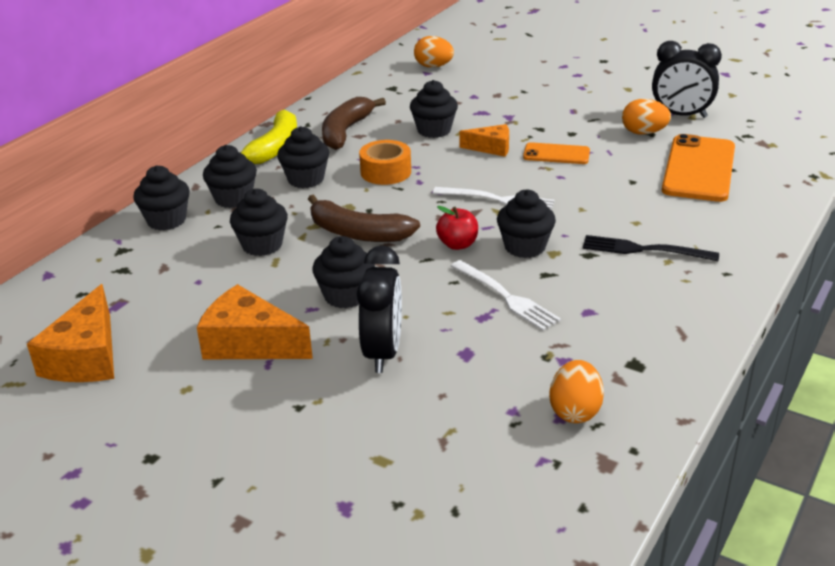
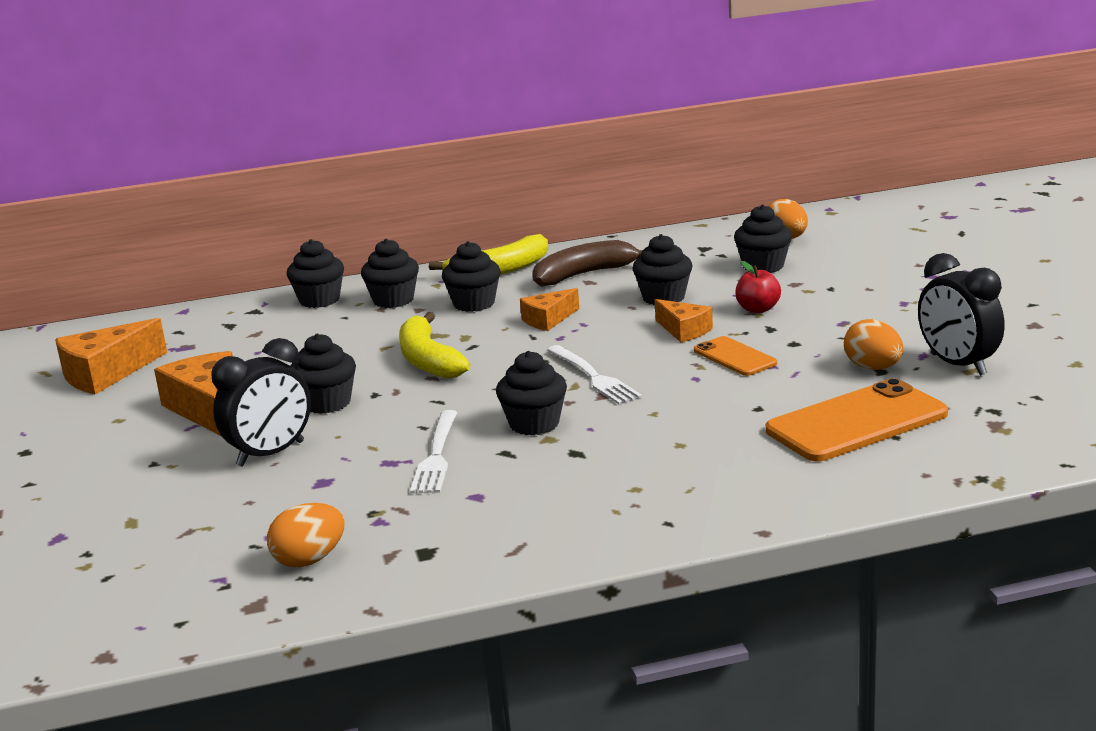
camera: 45 degrees right, 10 degrees down
(262, 245) = (345, 343): black cupcake -> black cupcake (763, 266)
(357, 233) = (428, 360): brown banana -> yellow banana
(386, 172) = (548, 320): orange tape -> orange cheese
(457, 244) = (484, 399): red apple -> red apple (758, 309)
(643, 250) = (633, 469): black fork -> none

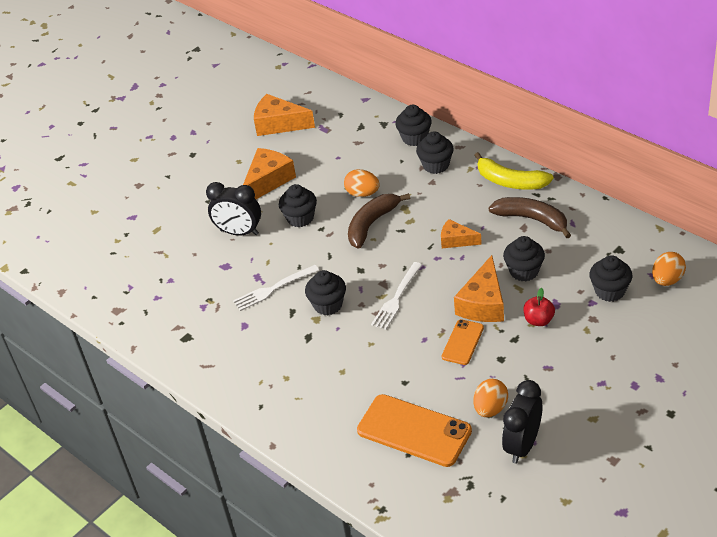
camera: 60 degrees right, 20 degrees up
(309, 560) = (159, 304): orange egg -> orange egg (362, 193)
(428, 360) = (371, 224): yellow banana -> brown banana
(474, 304) = (455, 199): black cupcake -> none
(684, 330) = (483, 303): orange cheese -> orange cheese, size x1.65

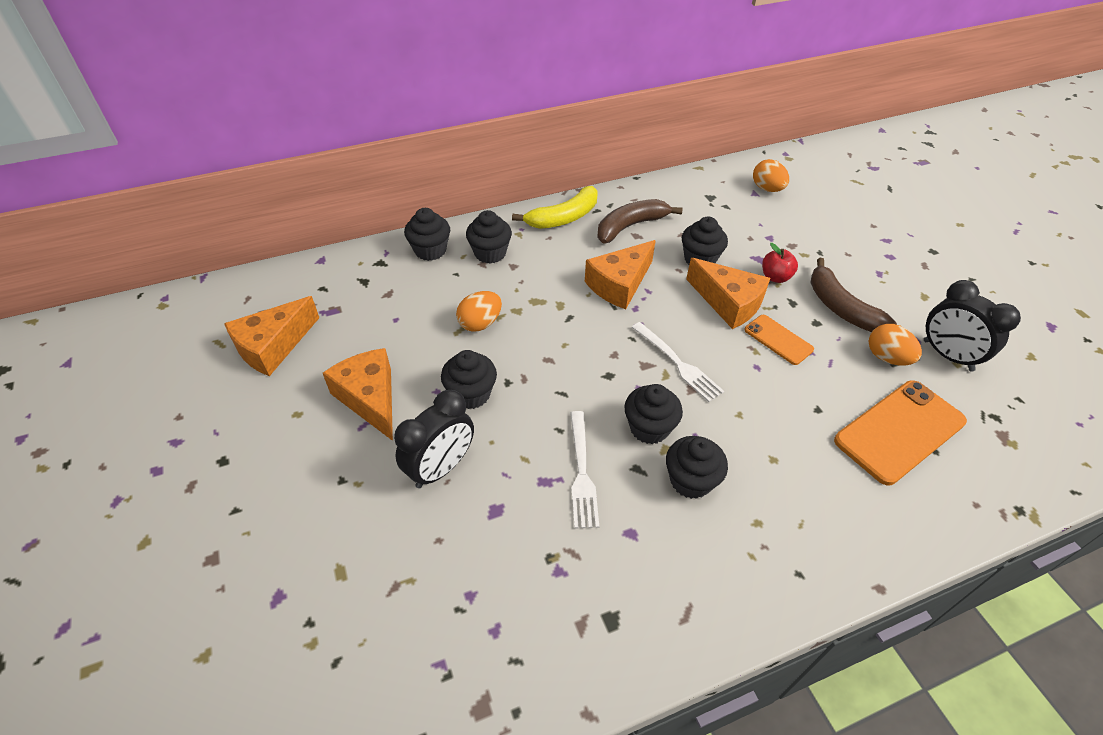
camera: 70 degrees left, 5 degrees up
(371, 224) = (539, 336): brown banana -> brown banana (840, 307)
(456, 240) = (619, 284): orange cheese -> orange cheese, size x1.65
(610, 291) = (761, 222): black cupcake -> black cupcake (690, 480)

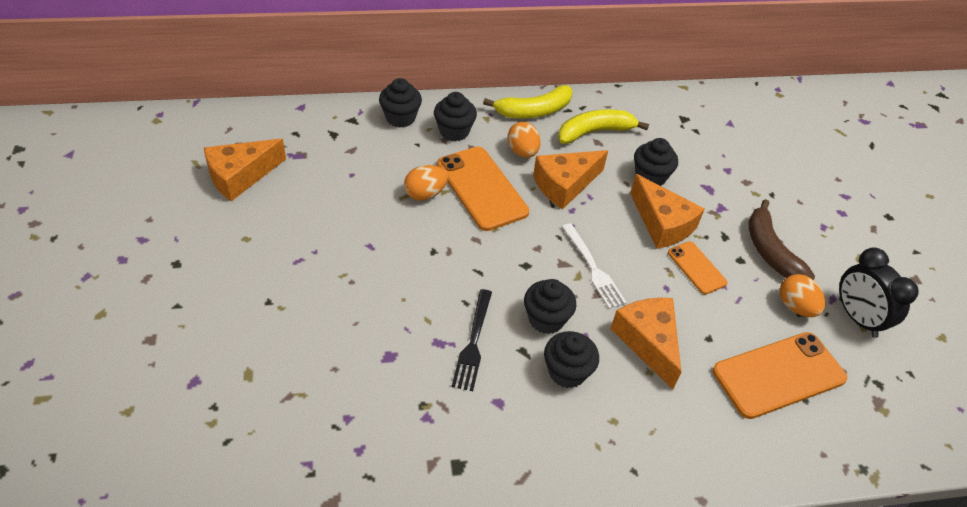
camera: 10 degrees right, 0 degrees up
(370, 398) = (310, 239): orange cheese -> orange cheese (648, 342)
(441, 468) = (353, 311): black clock -> none
(471, 394) = (398, 254): black cupcake -> none
(537, 305) = (482, 188): none -> orange phone
(582, 473) = (473, 343): white fork -> black fork
(630, 226) = (595, 132): brown banana -> yellow banana
(767, 189) = (744, 121): orange egg -> orange egg (522, 152)
(775, 277) = (717, 209): red apple -> none

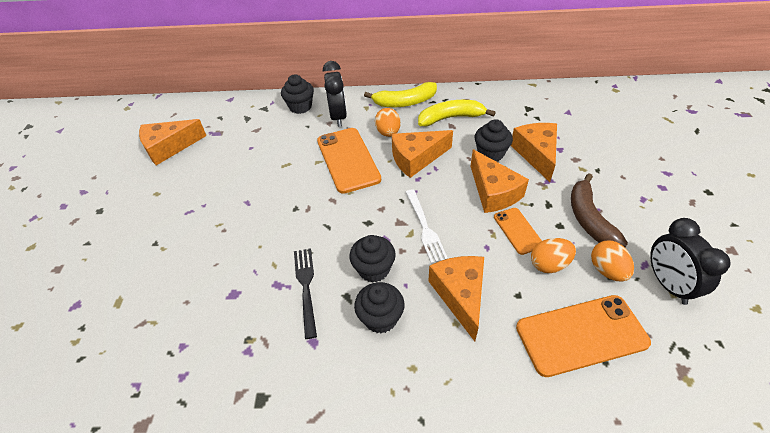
camera: 15 degrees right, 0 degrees up
(425, 194) = (302, 163): orange egg -> orange egg (549, 264)
(454, 131) = (338, 117): black cupcake -> black clock
(473, 343) = (306, 287): black fork -> black fork turned 150 degrees clockwise
(702, 176) = (536, 154): none -> orange cheese

